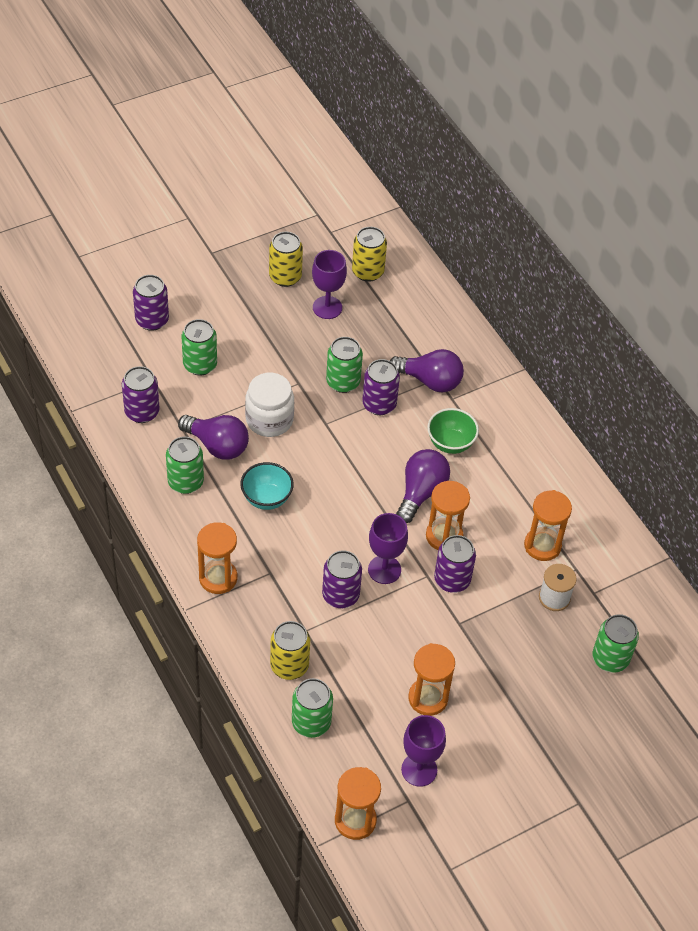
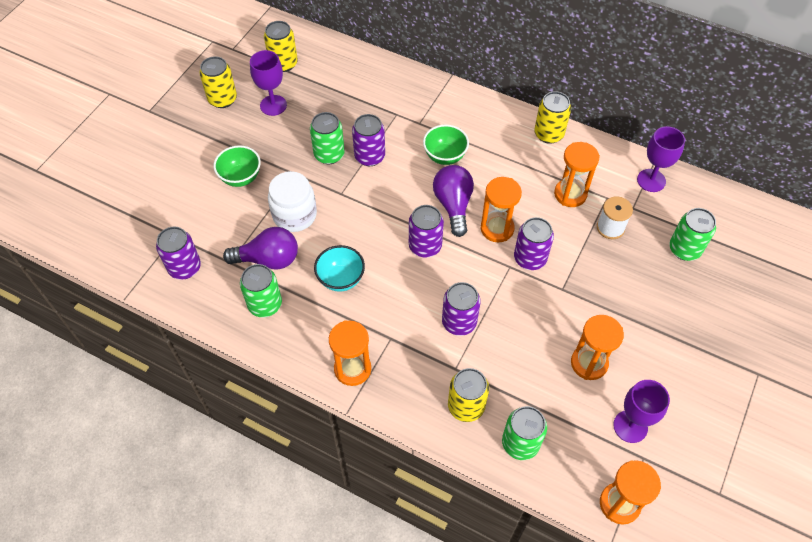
camera: 30 degrees left, 5 degrees up
(152, 320) = (138, 188): purple can -> purple can (425, 246)
(200, 365) = (205, 202): green can -> none
(247, 359) = (241, 177): none -> green bowl
(384, 569) = (475, 281): purple goblet -> purple goblet (651, 180)
(430, 381) = (393, 119): purple light bulb -> none
(571, 478) = (548, 134): none -> yellow can

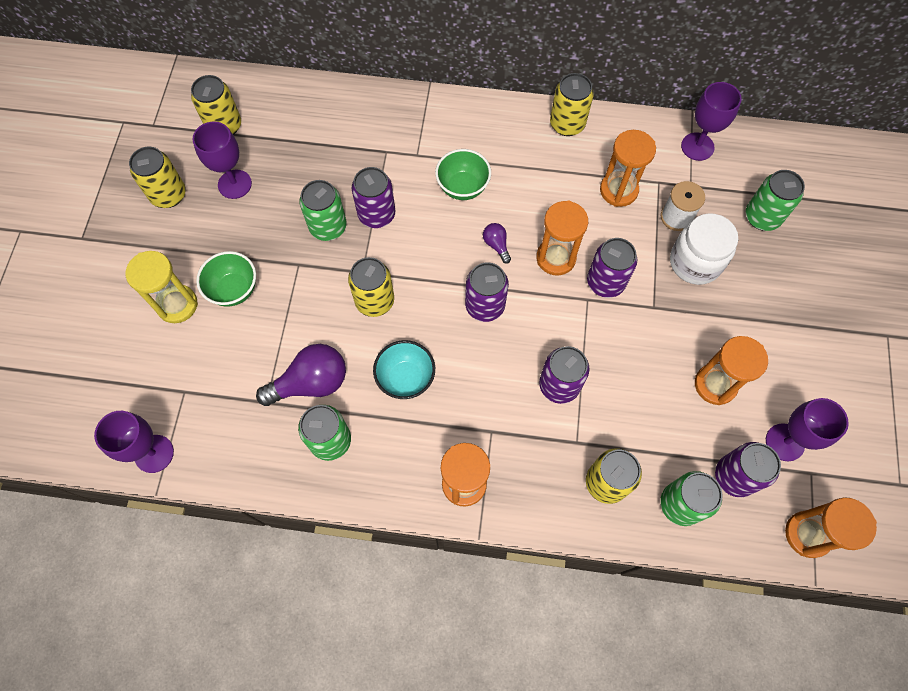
camera: 20 degrees left, 10 degrees up
(134, 271) = (154, 453): none -> purple goblet
(184, 267) = (214, 427): purple can -> purple can (734, 476)
(195, 175) = (177, 305): none -> yellow hourglass
(294, 215) = (319, 317): white jar -> white jar (695, 262)
(341, 217) = (374, 301): none -> yellow can
(453, 205) = (496, 245): purple light bulb -> purple light bulb, size x0.49

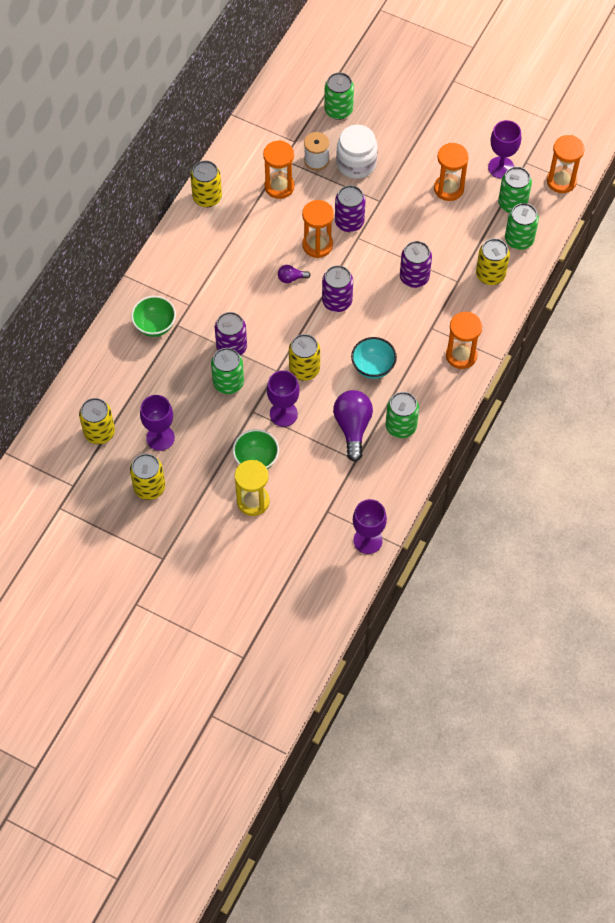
camera: 70 degrees left, 5 degrees down
(463, 187) = (232, 284): green bowl -> green bowl (155, 326)
(697, 146) = (264, 124): purple goblet -> purple goblet (283, 414)
(734, 476) = (512, 203): purple can -> green can

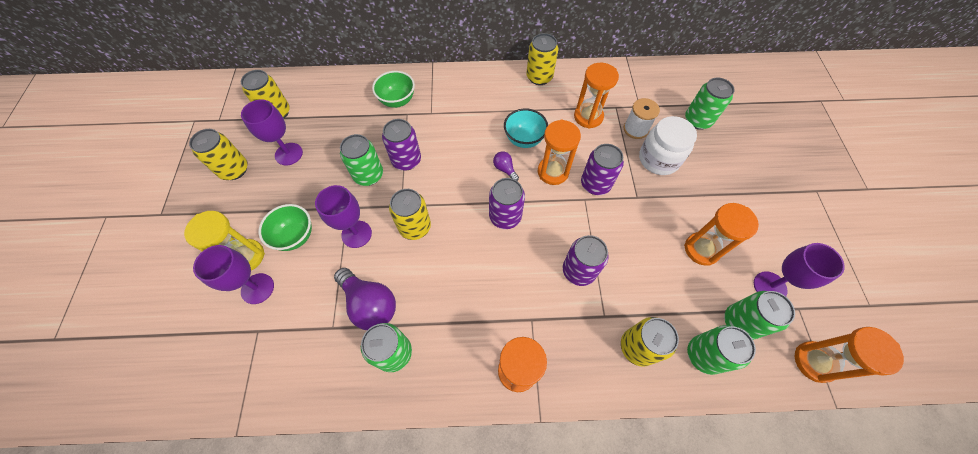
camera: 60 degrees right, 0 degrees up
(353, 427) = (370, 304): purple light bulb -> purple light bulb turned 75 degrees clockwise
(368, 540) = (232, 394): purple goblet -> purple goblet (257, 288)
(373, 367) = (451, 286): turquoise bowl -> turquoise bowl (524, 139)

